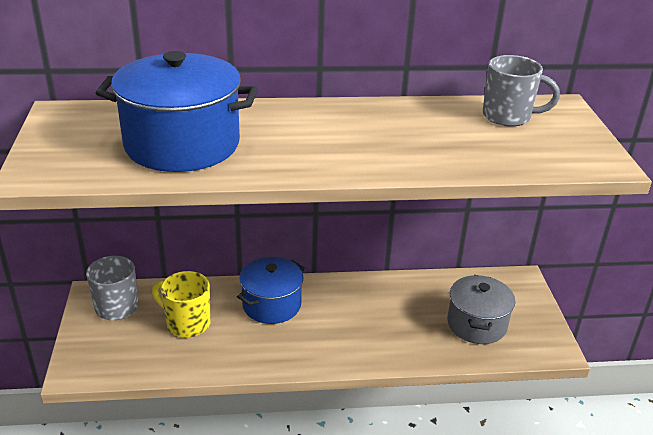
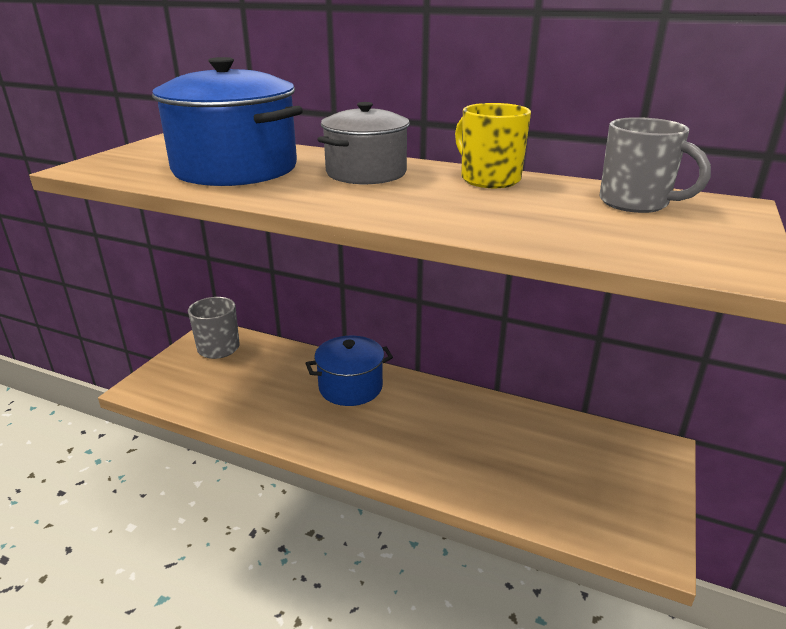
camera: 30 degrees right, 5 degrees down
(187, 323) = (261, 379): yellow mug -> yellow mug (489, 179)
(476, 324) = (563, 480): grey pot -> grey pot (366, 173)

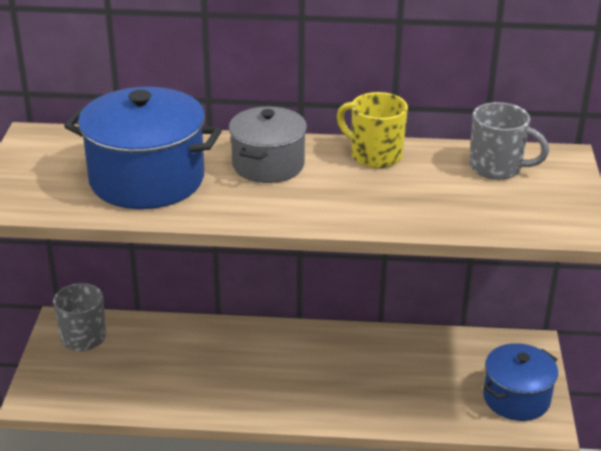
camera: 20 degrees left, 5 degrees up
(350, 387) = (245, 349): blue pot -> blue pot (516, 398)

